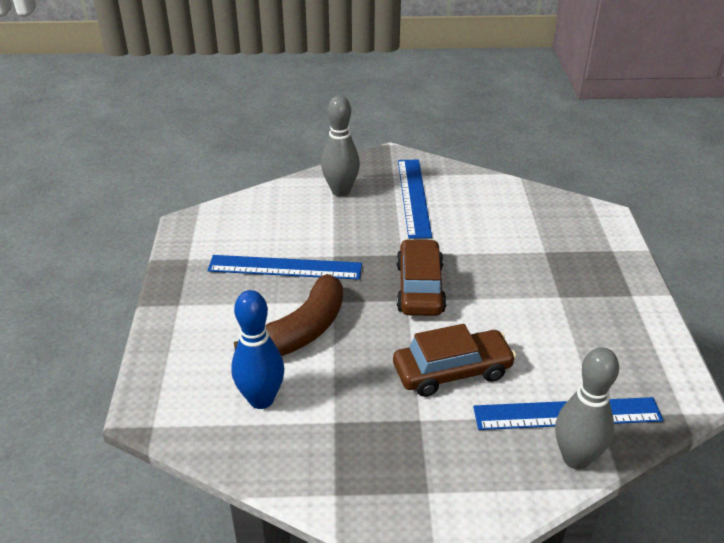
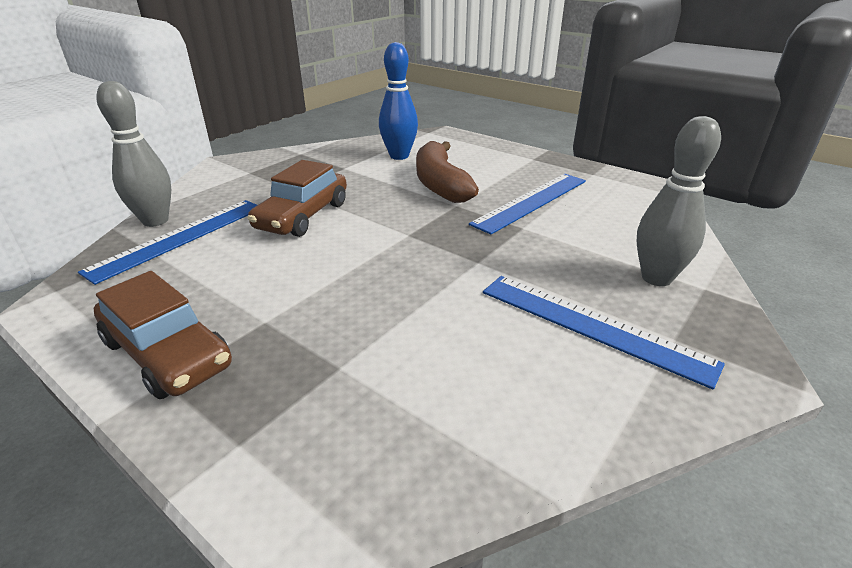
camera: 130 degrees right, 5 degrees down
(420, 288) = (412, 246): brown car -> brown car (167, 353)

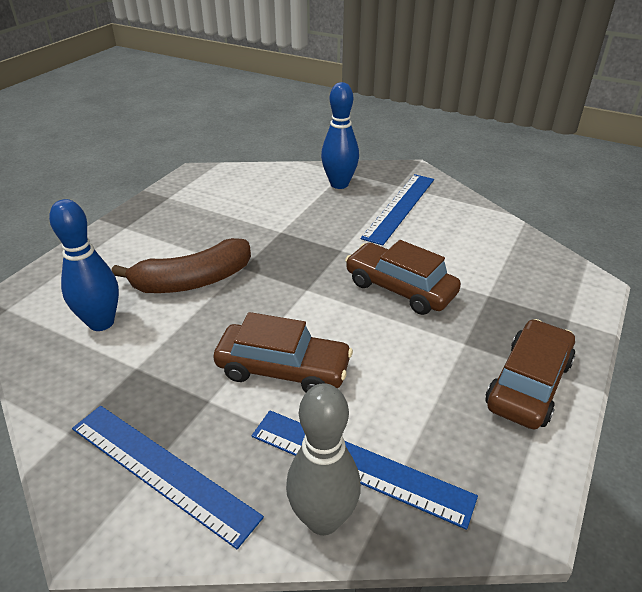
camera: 100 degrees left, 5 degrees up
(385, 292) = (400, 288): none -> brown car
(531, 201) = (231, 227): blue ruler -> blue ruler (161, 471)
(656, 278) = (339, 184): grey bowling pin -> blue bowling pin

